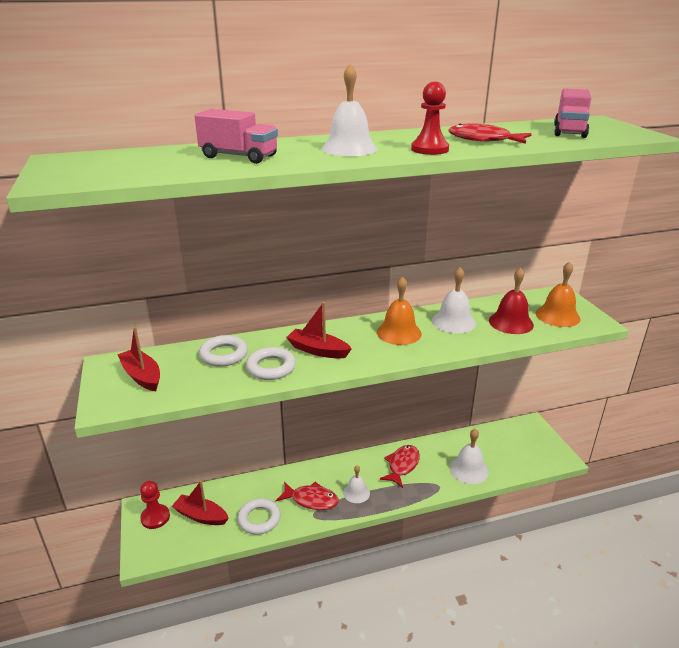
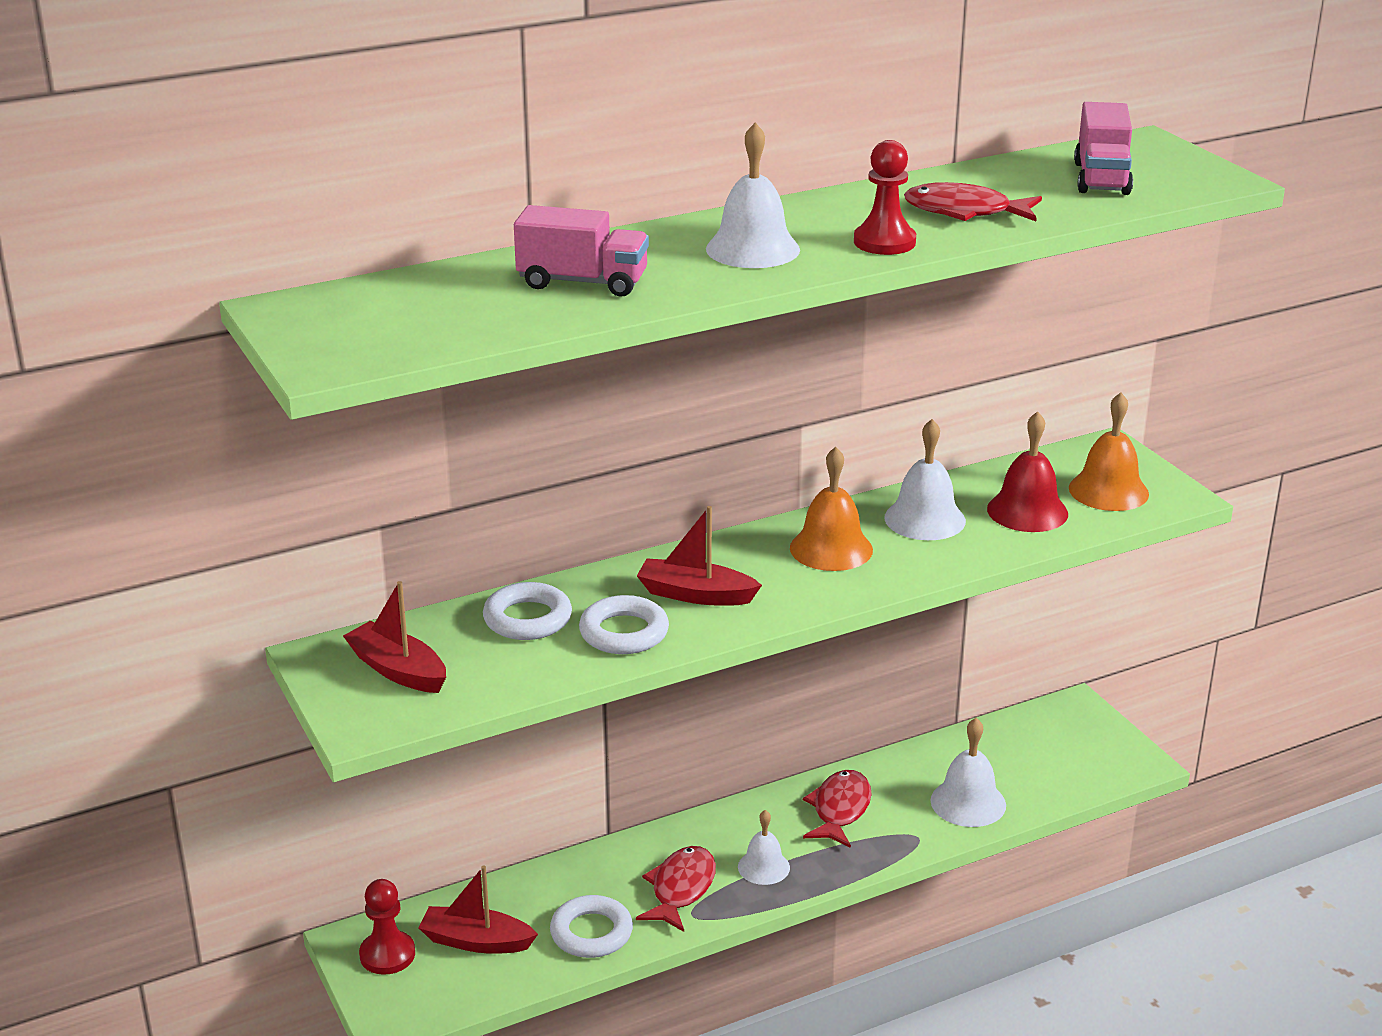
camera: 10 degrees left, 0 degrees up
(311, 500) = (681, 889): red fish -> red fish turned 75 degrees counterclockwise

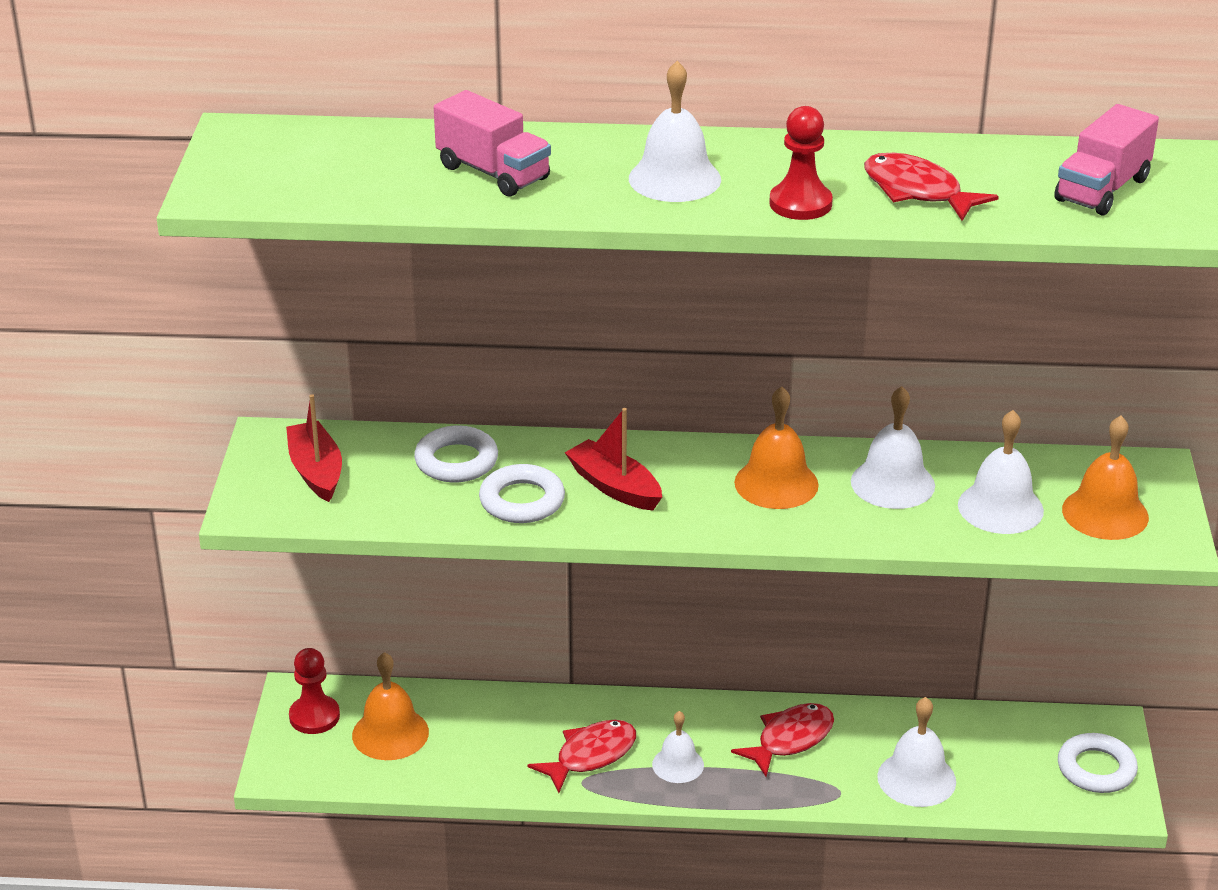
camera: 30 degrees right, 5 degrees up
(476, 941) = (390, 733): red boat -> orange bell
(591, 933) = (486, 763): white ring -> white ring (1096, 769)
(1027, 511) = (1000, 507): red bell -> white bell

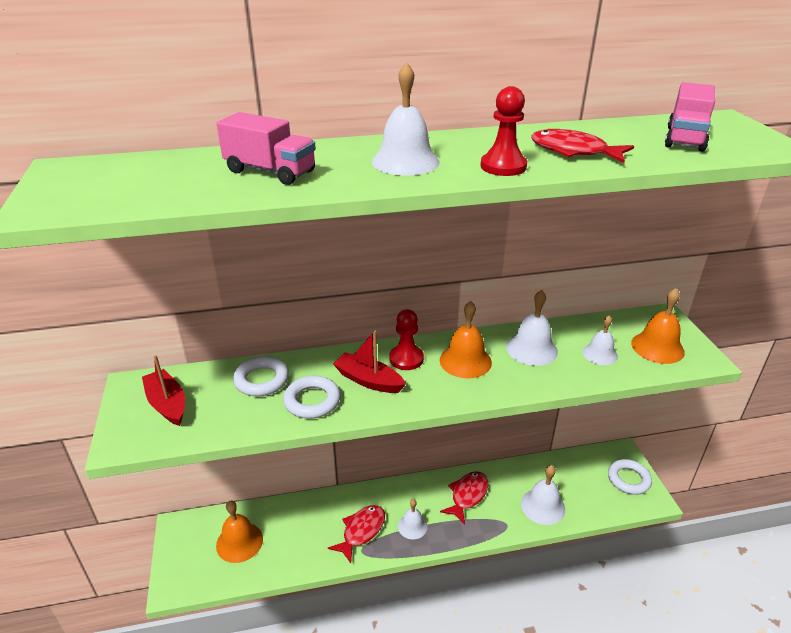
camera: 15 degrees left, 0 degrees up
(314, 716) = (190, 540): red pawn -> red pawn (406, 359)
(1000, 507) = (599, 354): white bell -> white bell, size x0.67

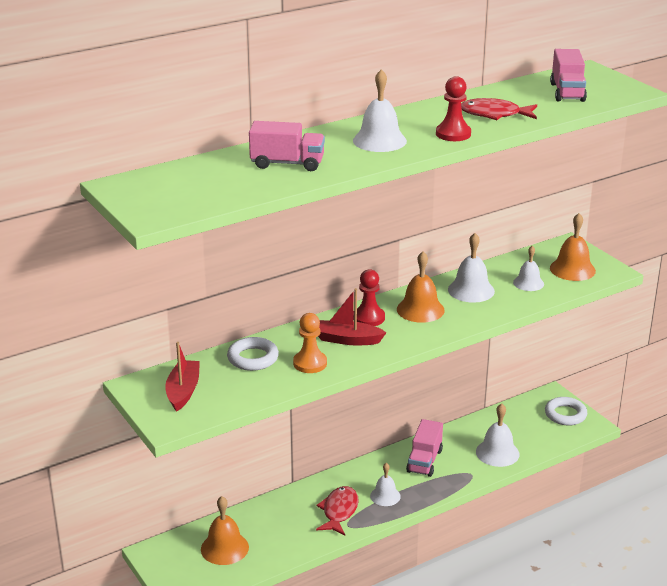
camera: 20 degrees left, 5 degrees down
(167, 404) = (183, 391): red boat -> red boat turned 60 degrees clockwise
(312, 401) = (310, 363): white ring -> orange pawn
(467, 495) = (424, 461): red fish -> pink truck

